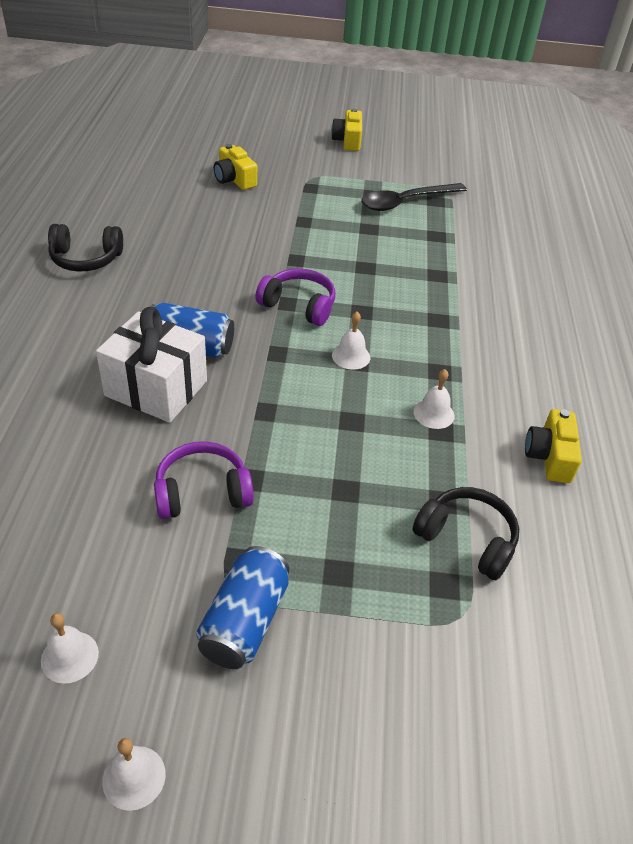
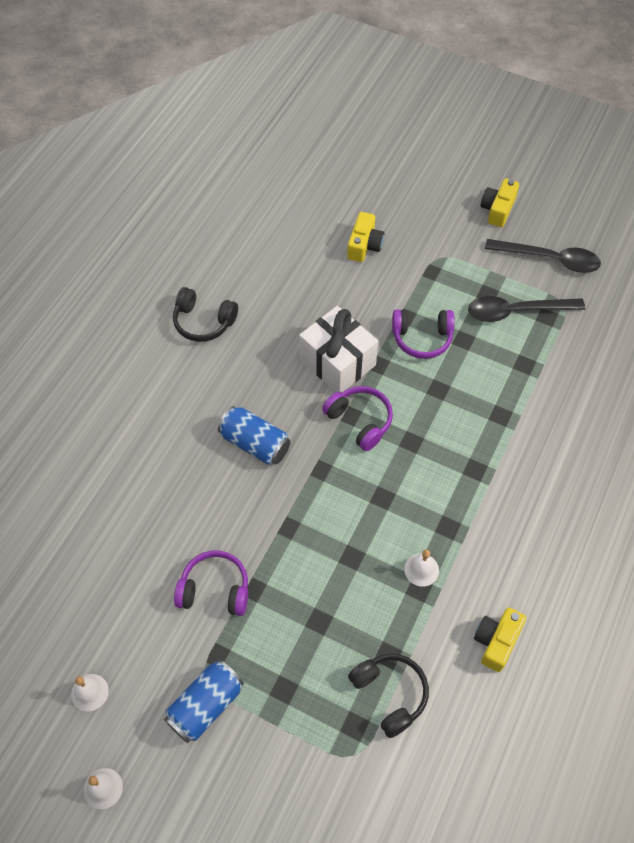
camera: 25 degrees right, 15 degrees up
(156, 388) = (214, 480): white gift -> white gift (337, 362)
(234, 179) = (364, 245): yellow camera -> yellow camera turned 150 degrees counterclockwise
(328, 234) = (422, 338): none -> purple headphones
(351, 356) = (380, 490): white bell -> none
(414, 165) = (549, 259): none -> black spoon

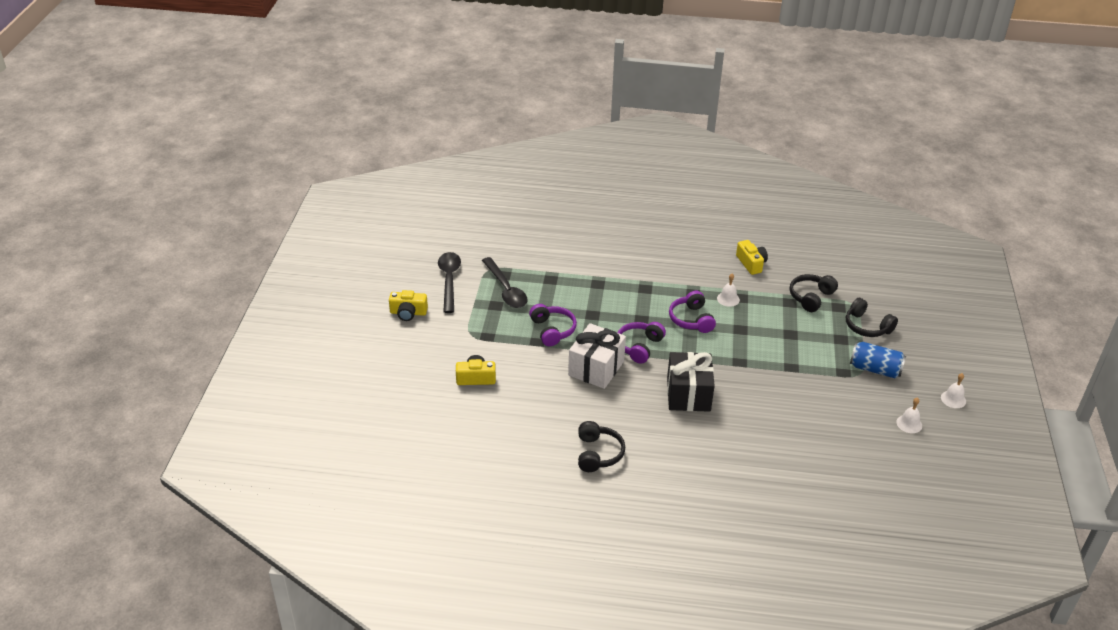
camera: 110 degrees left, 20 degrees down
(215, 589) = (804, 385): purple headphones -> purple headphones (691, 319)
(255, 444) = (688, 394): blue can -> black gift
(297, 746) = (867, 326): none -> black headphones
(496, 641) = (751, 263): yellow camera -> yellow camera turned 120 degrees counterclockwise

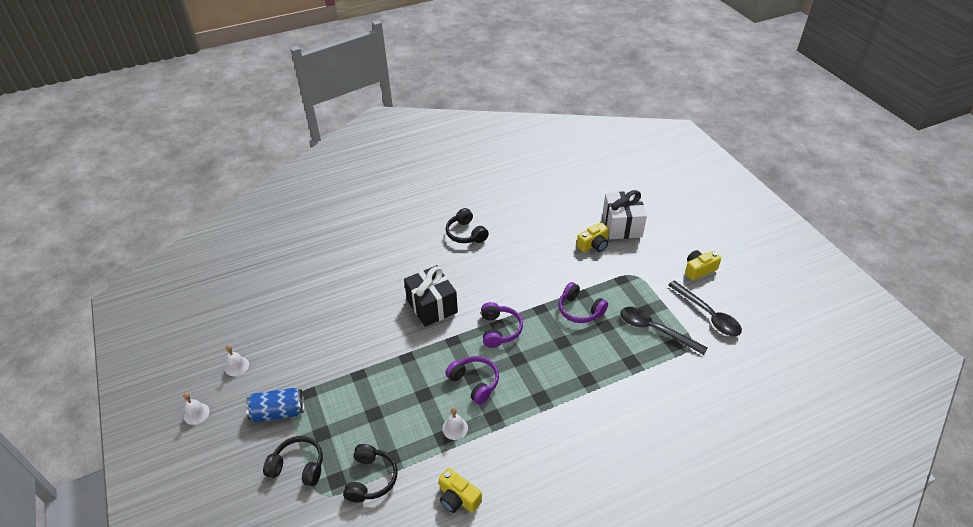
camera: 150 degrees right, 5 degrees up
(596, 368) = (517, 293): white gift -> white gift (622, 225)

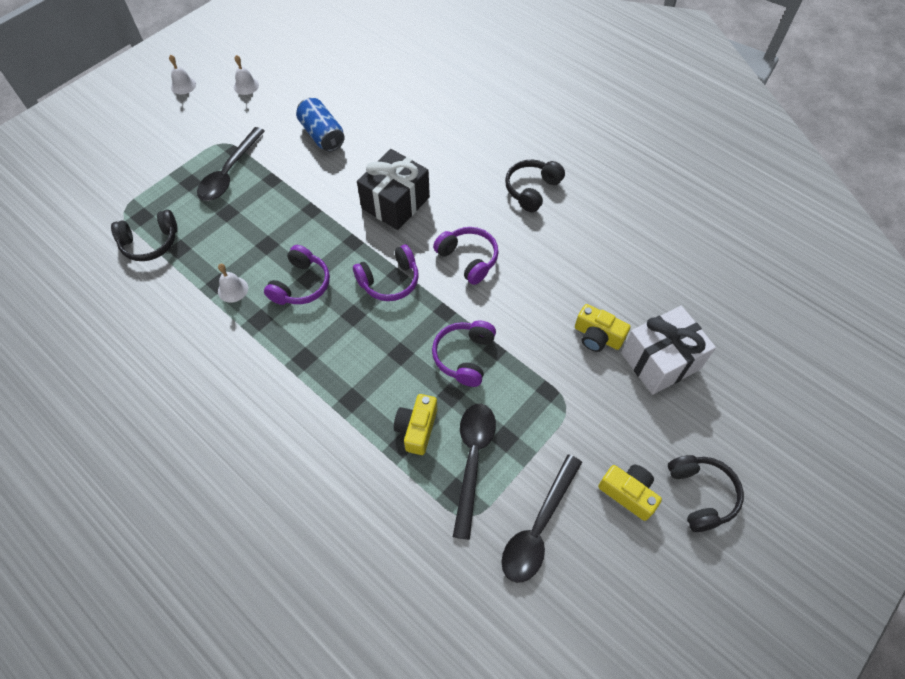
camera: 65 degrees right, 15 degrees up
(278, 412) = (204, 140): blue can -> blue can (322, 135)
(298, 466) = (148, 182): black headphones -> black headphones (701, 495)
(330, 402) = (229, 172): none -> black spoon
(458, 498) = (147, 324): yellow camera -> yellow camera (417, 428)
(504, 283) = (468, 259): none -> purple headphones

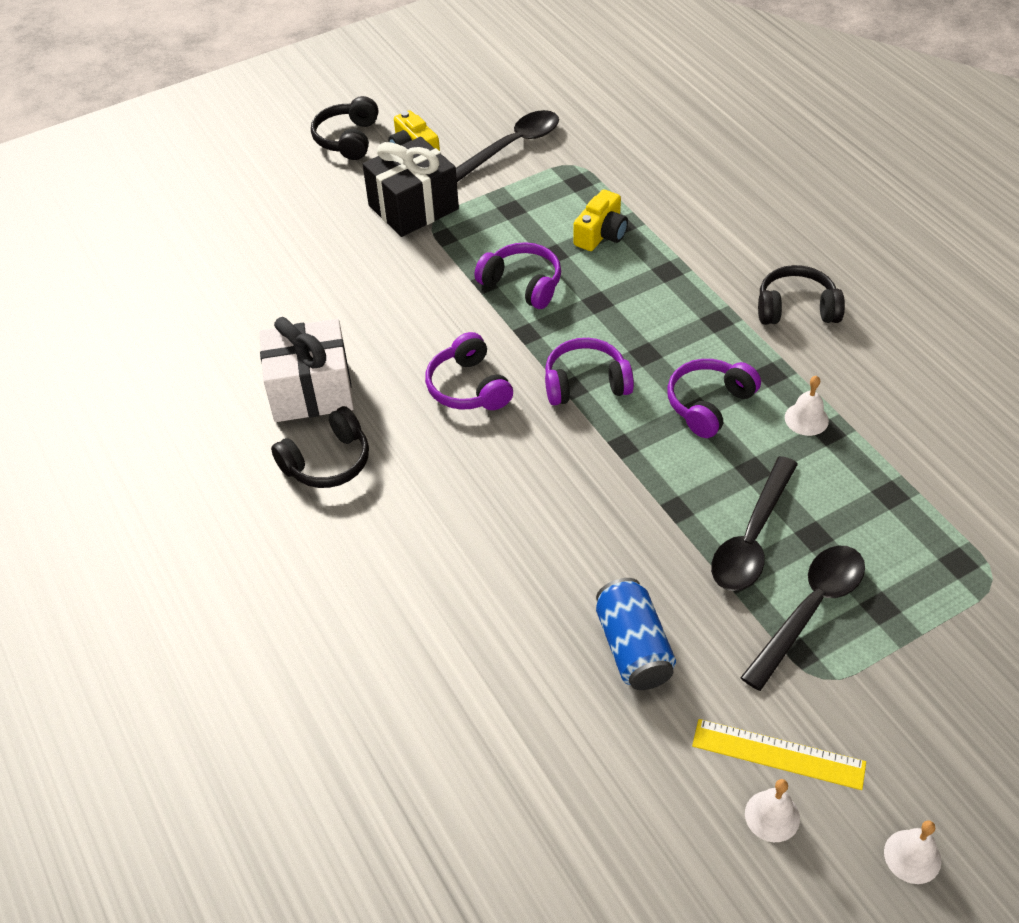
camera: 160 degrees left, 10 degrees down
(150, 243) = (937, 514): black headphones -> black headphones (796, 308)
(244, 108) = (778, 754): none -> yellow ruler
(395, 203) = (542, 490): black gift -> black gift (413, 207)
(464, 356) = (522, 284): purple headphones -> purple headphones turned 90 degrees counterclockwise
(472, 460) = (552, 200): black spoon -> black spoon (752, 537)
(597, 336) = (357, 272): yellow camera -> none
(660, 361) = (305, 237): white gift -> white gift (311, 391)

